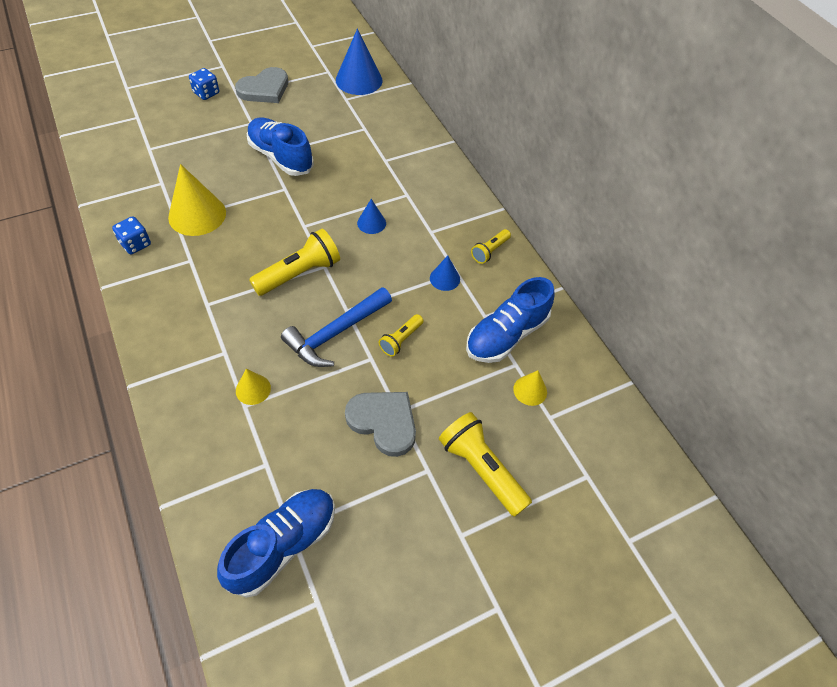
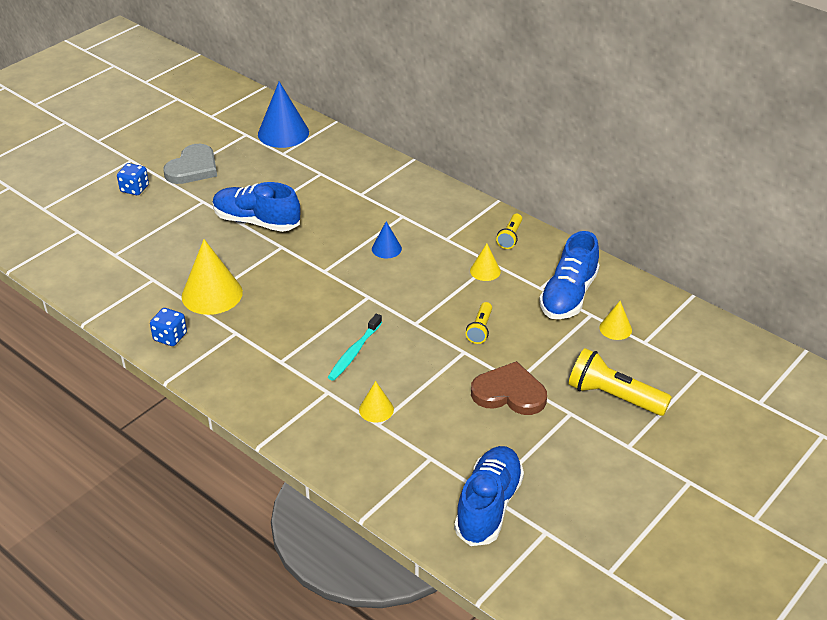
camera: 20 degrees left, 15 degrees down
(274, 320) = (354, 352): none -> turquoise toothbrush
(299, 273) = (349, 309): yellow flashlight -> none
(335, 333) = (418, 344): blue hammer -> none
(383, 422) = (509, 393): grey heart -> brown heart
(444, 278) = (485, 271): blue cone -> yellow cone

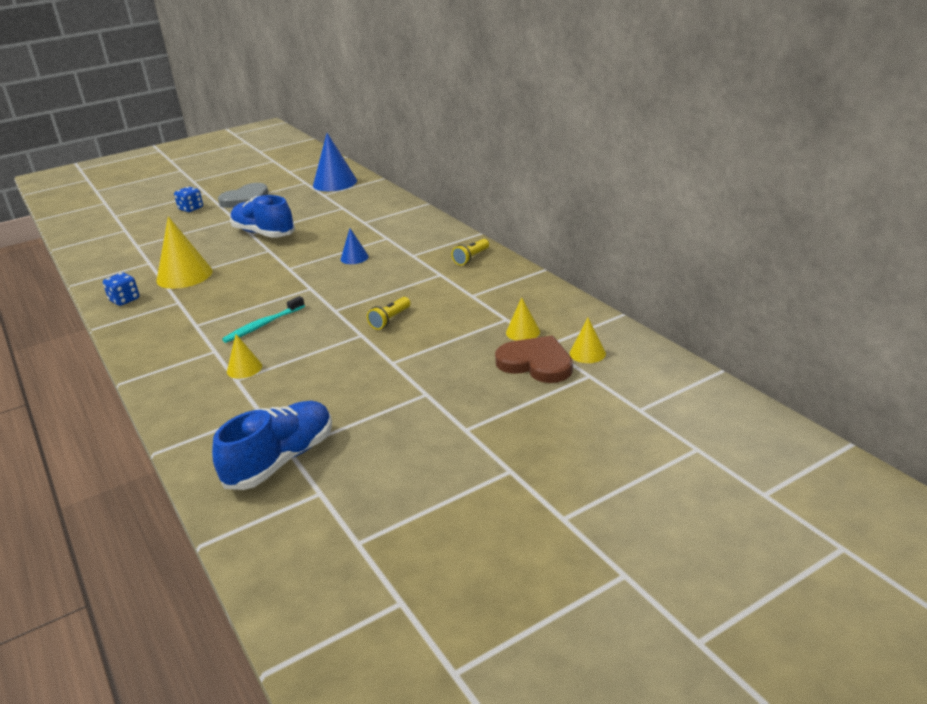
camera: 20 degrees right, 10 degrees down
(485, 271) = (429, 279): yellow cone -> yellow cone (587, 353)
(509, 393) = (378, 370): brown heart -> brown heart (536, 363)
(568, 296) = (494, 303): blue shoe -> none
(613, 396) = (481, 385): yellow flashlight -> none

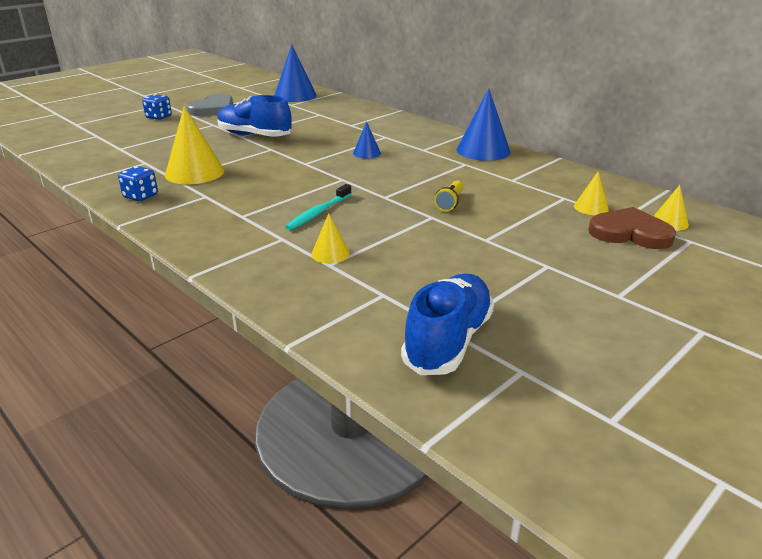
camera: 15 degrees left, 0 degrees up
(471, 258) = (483, 150): yellow flashlight -> blue cone

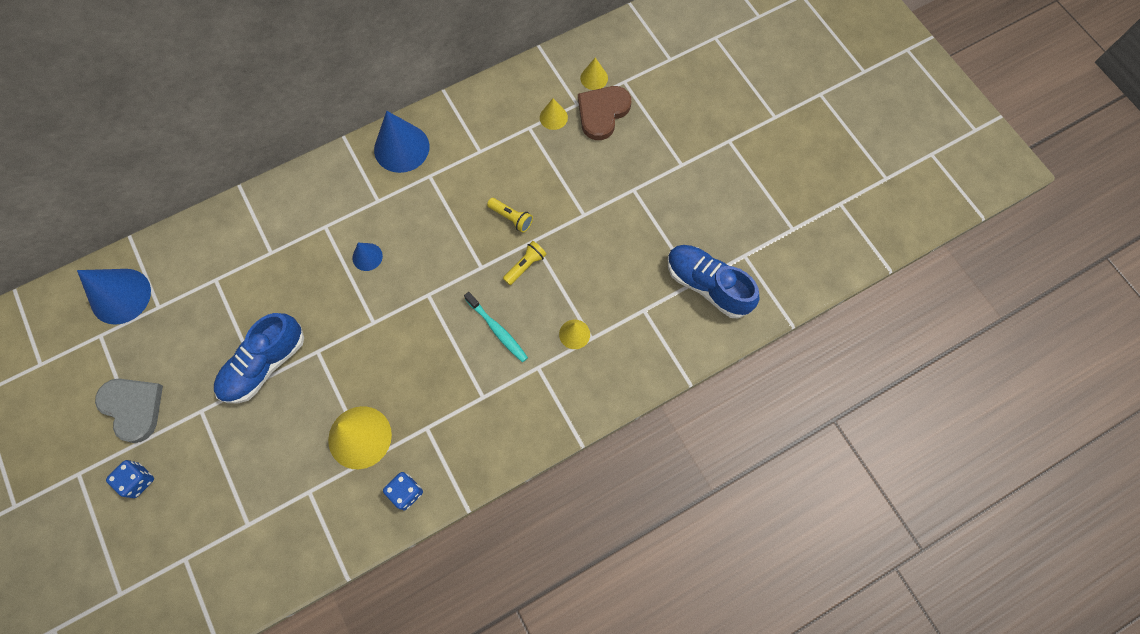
camera: 75 degrees left, 40 degrees up
(399, 217) = (525, 266): none -> yellow flashlight

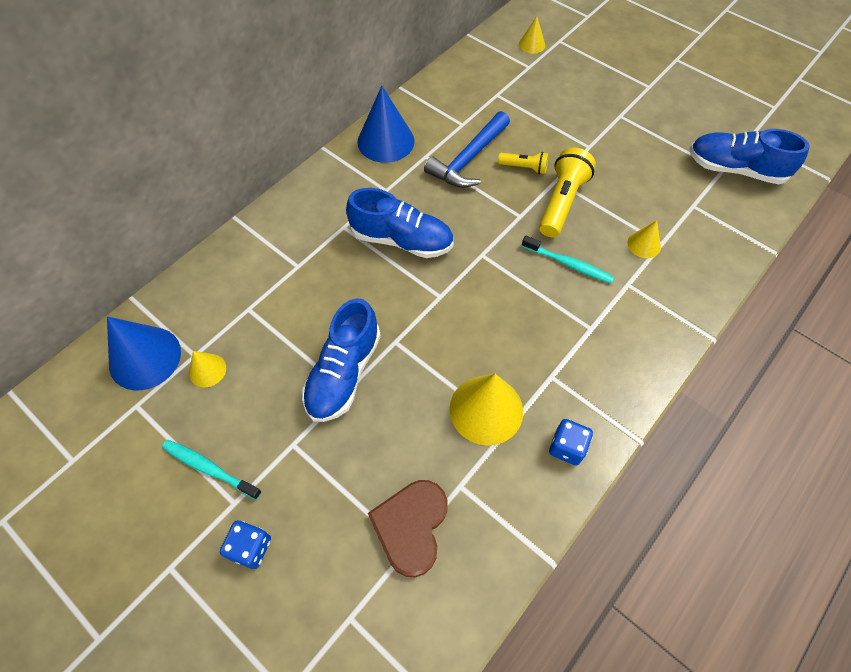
camera: 20 degrees left, 10 degrees down
(133, 408) = (209, 468): grey heart -> turquoise toothbrush
(367, 257) = (402, 240): blue cone -> blue shoe
(466, 192) = (468, 159): none -> blue hammer
(525, 266) = (561, 202): yellow flashlight -> yellow flashlight, size x1.80
(553, 117) = (514, 81): yellow cone -> yellow cone (207, 370)
(602, 113) = (555, 67): brown heart -> brown heart (411, 526)

